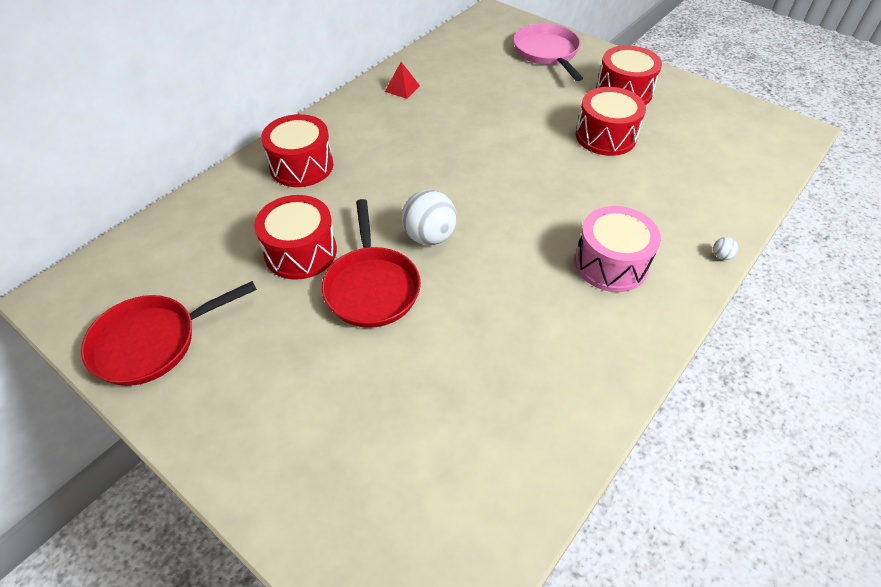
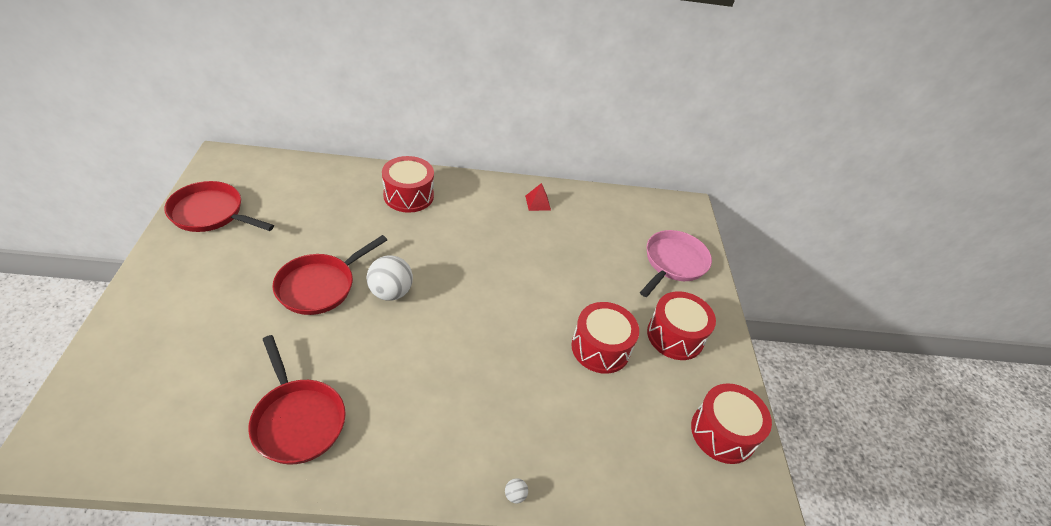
camera: 45 degrees right, 5 degrees down
(301, 252) = (327, 236): red drum -> red drum (723, 433)
(543, 373) = (297, 419): none -> red pan
(611, 264) = (444, 415): pink drum -> none

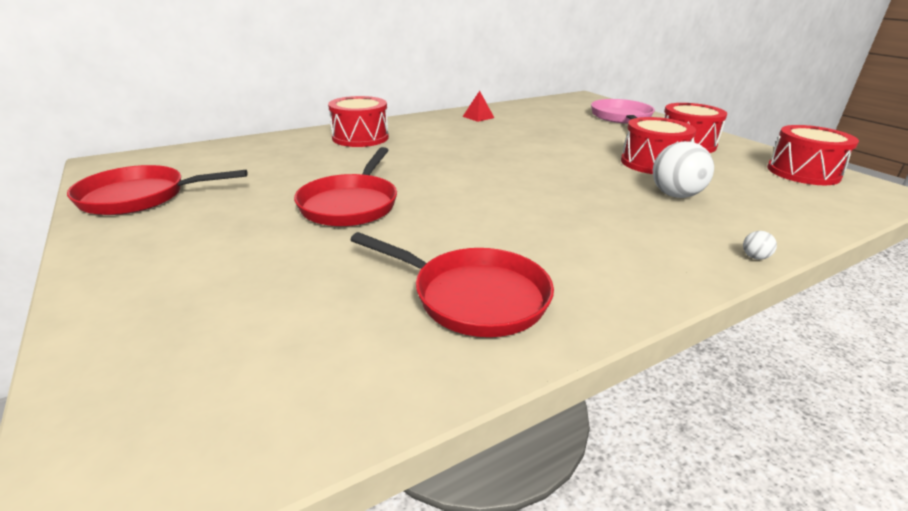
camera: 25 degrees left, 15 degrees down
(390, 292) = (432, 187): white ball -> white ball (675, 195)

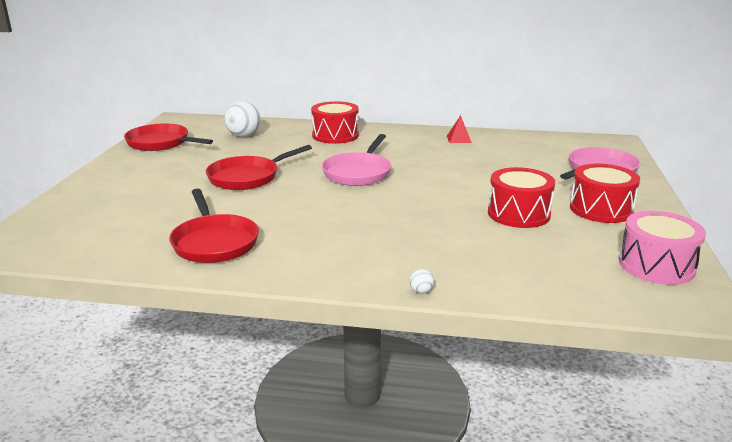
camera: 40 degrees right, 5 degrees down
(458, 166) = (358, 172): none -> pink pan
(675, 195) = (471, 240): white ball -> white ball (243, 136)
(803, 172) = (656, 265): red drum -> pink drum

